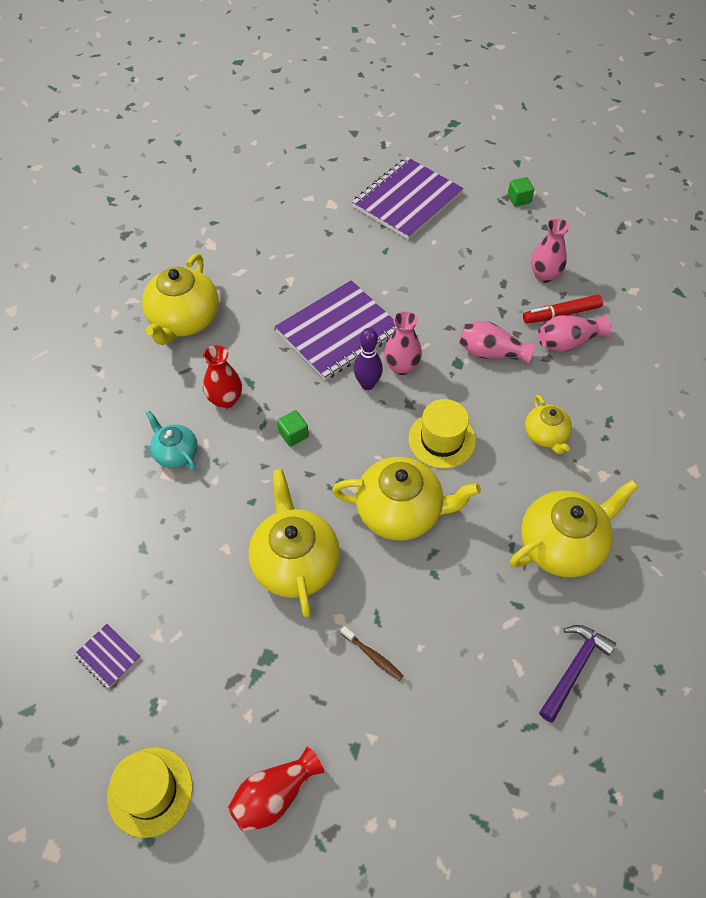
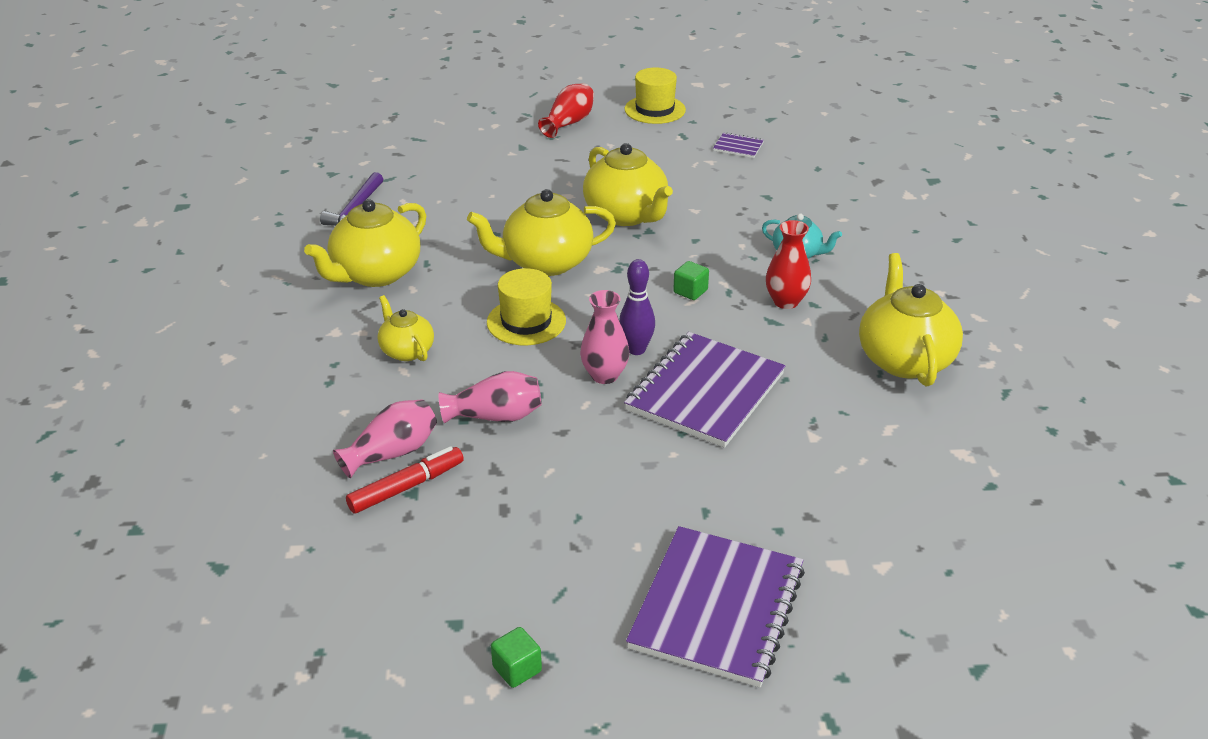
camera: 160 degrees right, 20 degrees down
(373, 656) = (529, 184): brown toothbrush -> none
(544, 275) = (442, 537): pink vase -> none

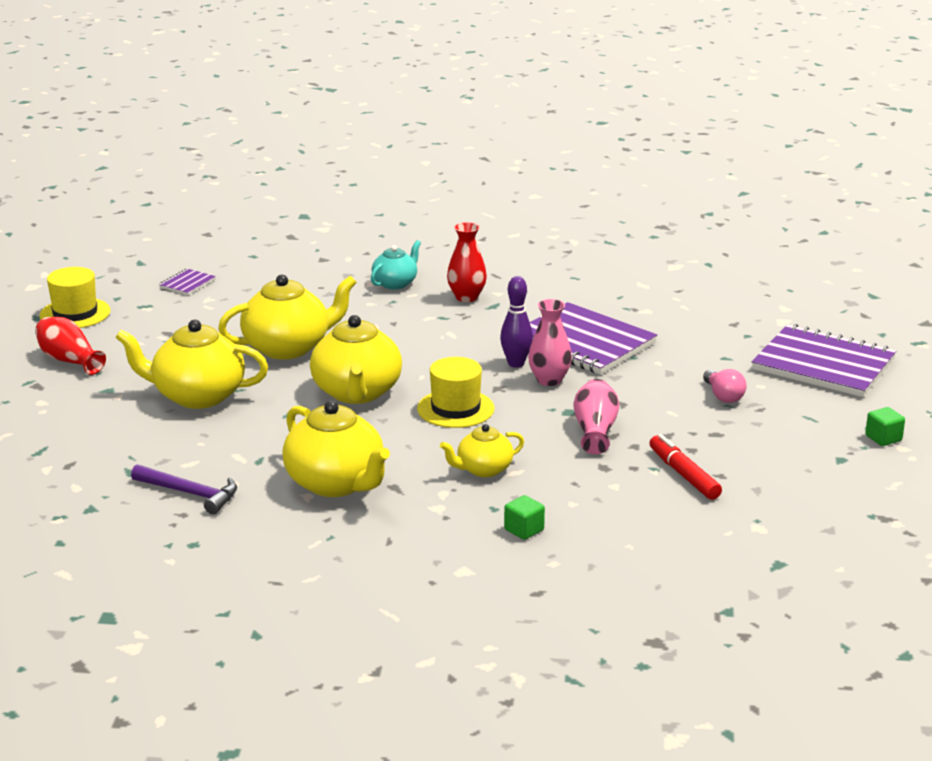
camera: 80 degrees left, 10 degrees down
(392, 453) = (637, 480): pink vase -> none
(600, 512) = (723, 396): none -> pink light bulb
(690, 291) = (435, 333): green cube -> green cube (524, 530)
(904, 359) = (560, 267): yellow teapot -> yellow teapot (197, 396)

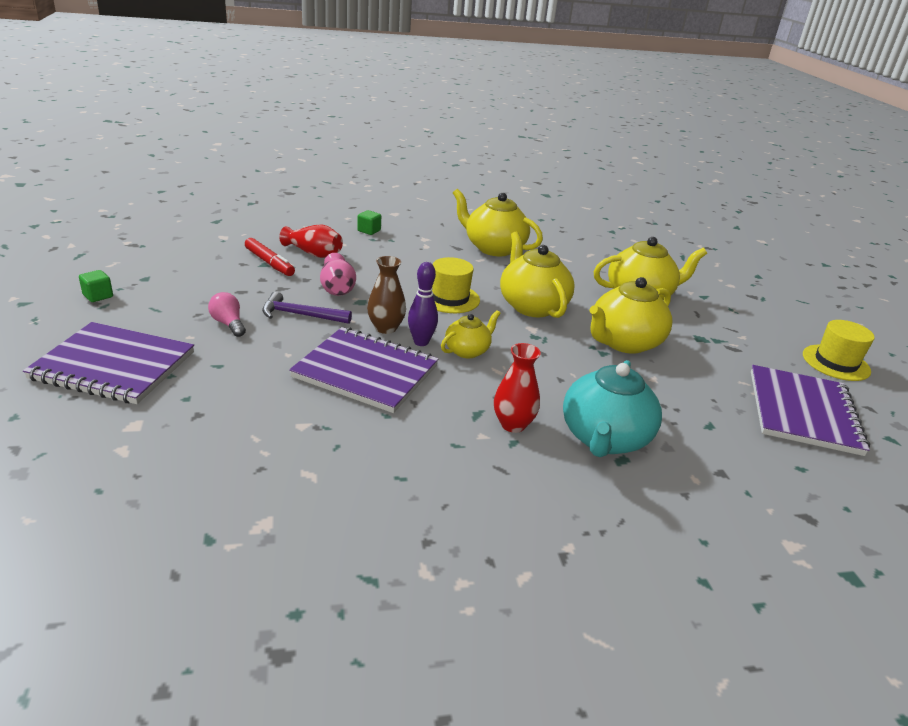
camera: 160 degrees right, 5 degrees up
(69, 360) = (765, 317): red vase -> red vase (313, 253)
(187, 283) = (803, 412): purple notebook -> purple notebook, size x2.39
(190, 493) = (570, 240): purple hammer -> purple hammer (301, 315)
(395, 283) = (604, 438): turquoise teapot -> turquoise teapot, size x1.77
(483, 469) = (408, 259): yellow teapot -> yellow teapot (467, 351)
(549, 380) = (385, 328): pink vase -> brown vase

